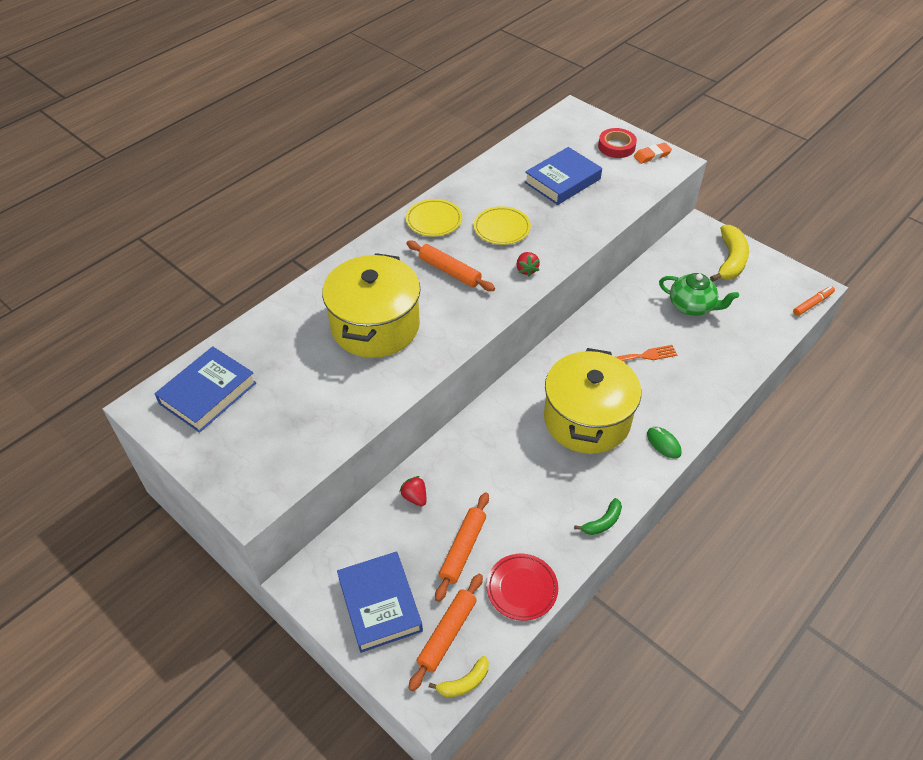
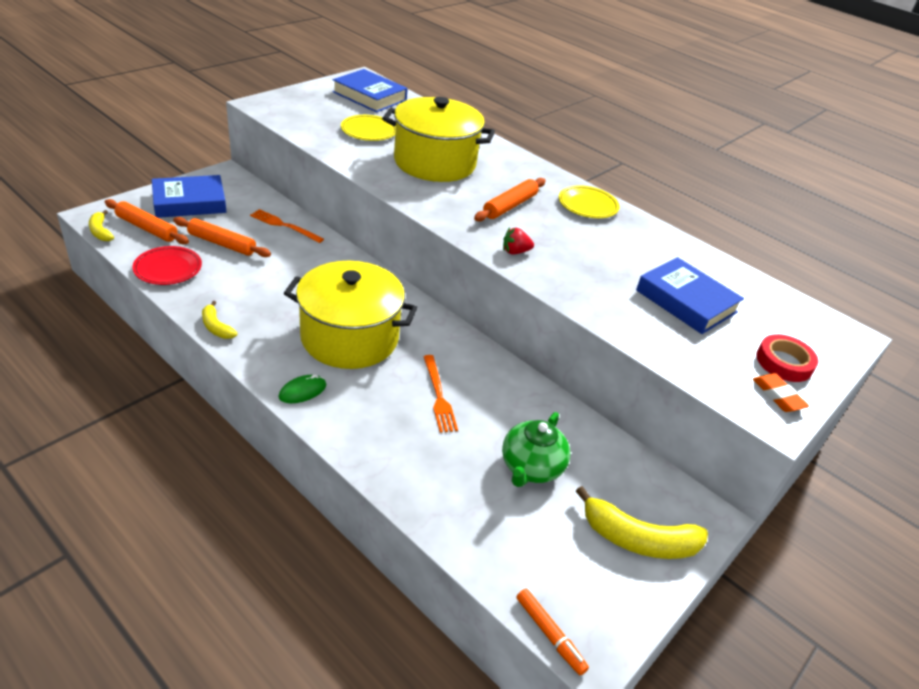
camera: 85 degrees right, 10 degrees down
(415, 497) = (284, 226): red strawberry -> orange fork
(502, 228) = (583, 245): yellow plate -> yellow plate (369, 131)
(602, 522) = (216, 327): green banana -> yellow banana

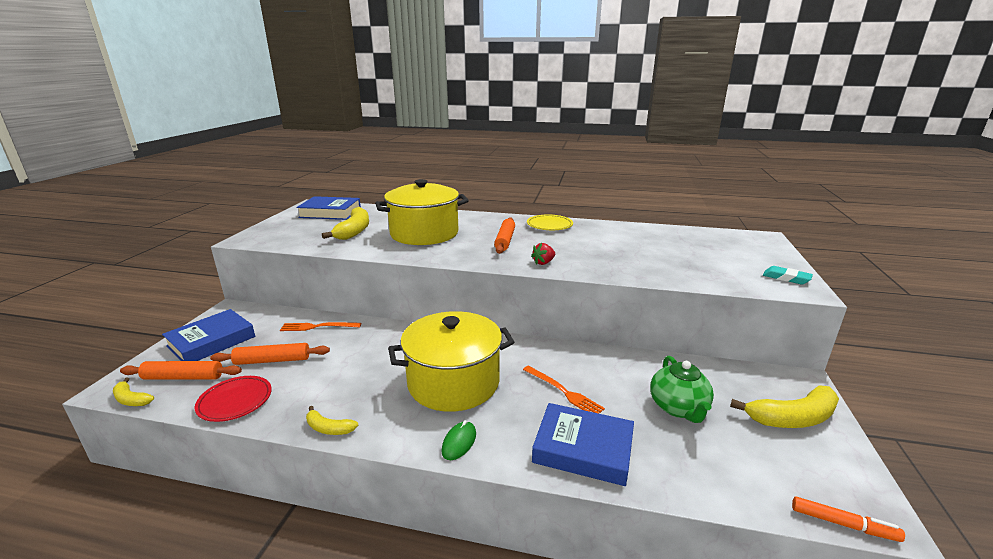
camera: 25 degrees left, 15 degrees down
(369, 131) = (354, 231): yellow plate -> yellow banana
(686, 301) = (671, 252): blue book -> blue book (583, 449)
(778, 396) = (786, 278): orange eraser -> turquoise eraser
(784, 362) = (761, 261): red tape -> none

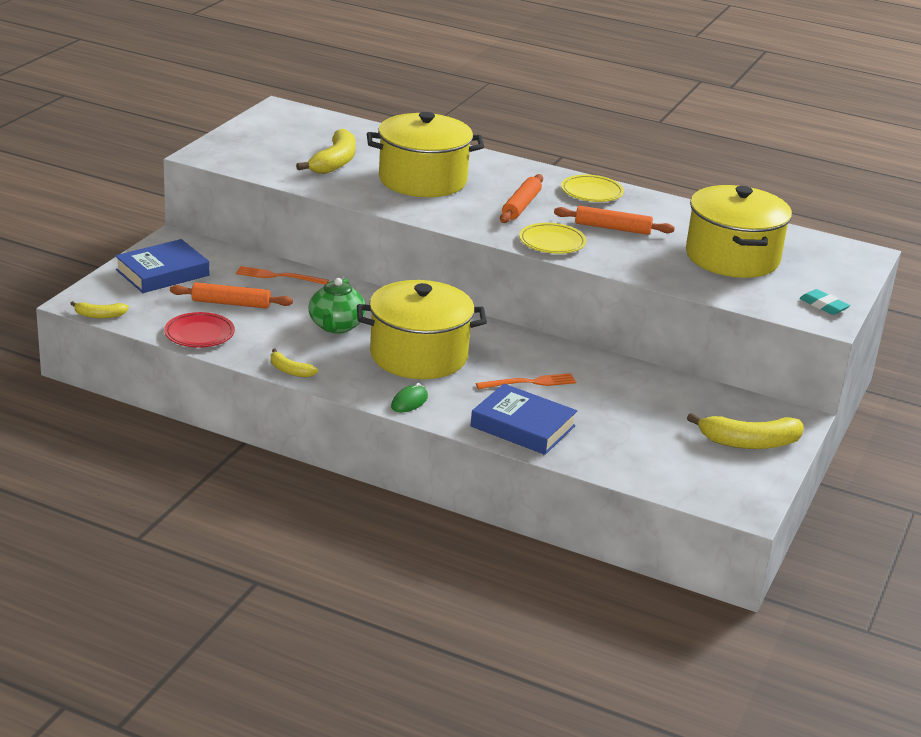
camera: 10 degrees right, 5 degrees up
(131, 399) = (100, 315): yellow banana -> yellow banana turned 45 degrees counterclockwise
(183, 377) = (143, 304): orange rolling pin -> orange rolling pin (612, 228)
(330, 213) = (305, 127): blue book -> none
(543, 263) = (552, 242): red strawberry -> yellow plate
(563, 391) = (530, 382): orange fork -> orange fork turned 75 degrees counterclockwise
(678, 408) = (639, 415): green teapot -> green teapot (336, 326)
(682, 253) = (732, 257): none -> yellow pot
(843, 524) = (712, 507): orange marker -> none

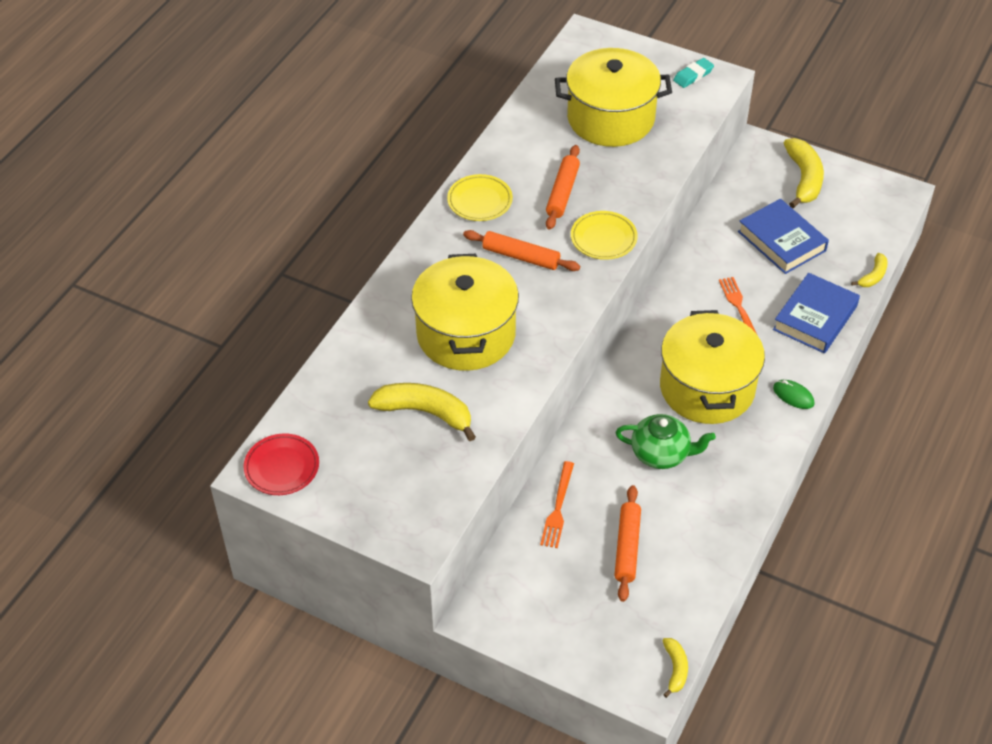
camera: 85 degrees left, 20 degrees up
(162, 273) = (564, 619): blue book -> blue book (781, 241)
(199, 334) = (699, 570): red plate -> red plate (282, 467)
(290, 371) = (757, 488): yellow banana -> yellow banana (873, 276)

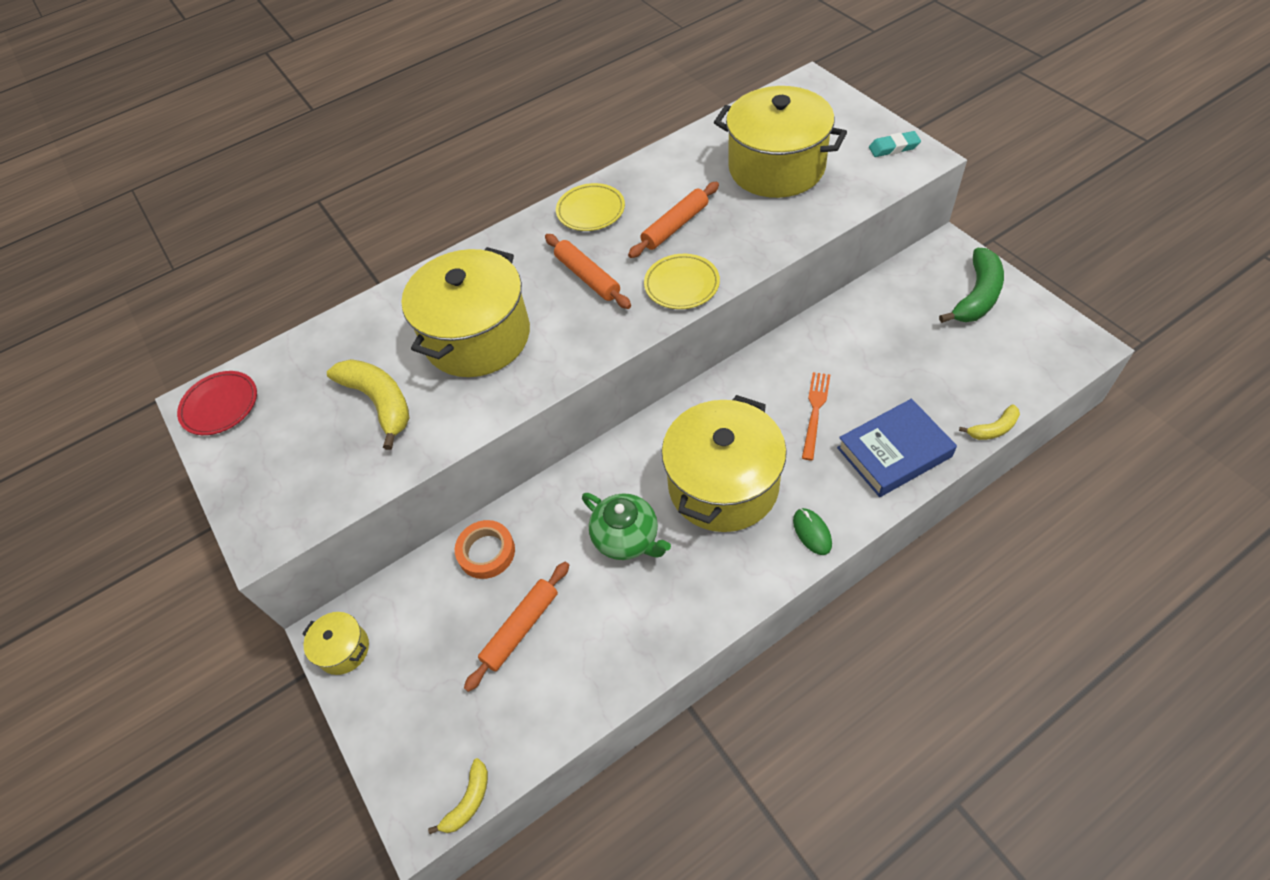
camera: 35 degrees right, 5 degrees up
(497, 622) = (343, 649): none -> yellow pot
(558, 508) = (486, 552): orange fork -> orange tape
(781, 241) = (909, 354): blue book -> none
(804, 179) = (977, 296): yellow banana -> green banana

